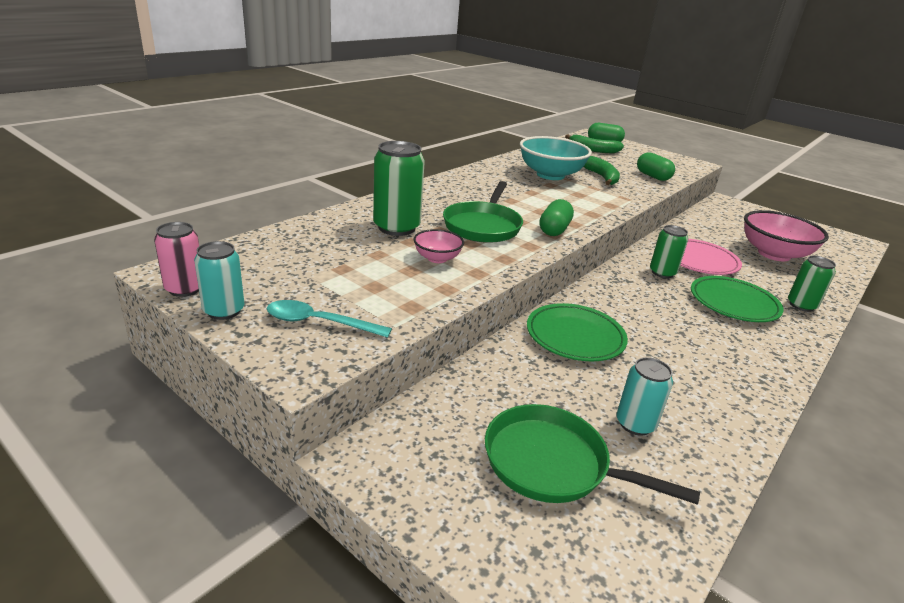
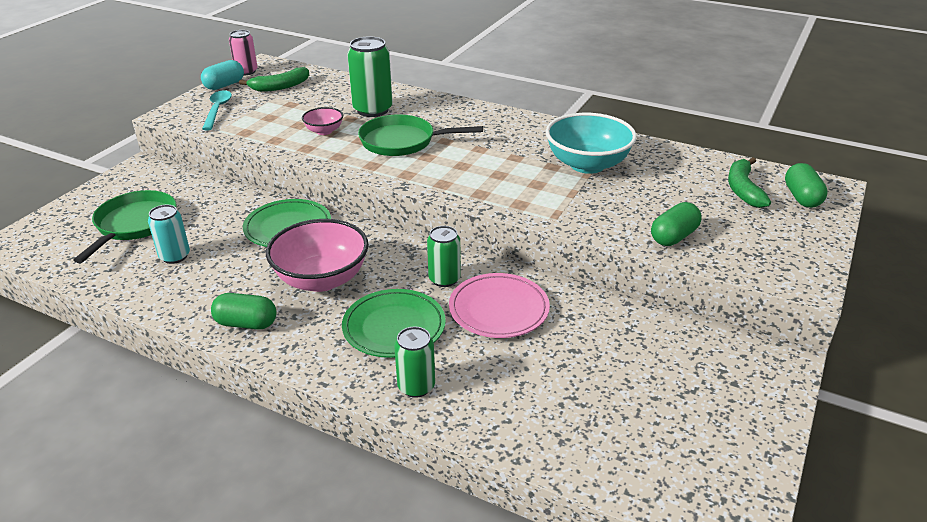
camera: 80 degrees right, 5 degrees up
(224, 311) = (224, 85): turquoise can -> turquoise capsule
(554, 230) = (418, 174): green capsule -> green capsule (246, 323)
(601, 177) = (620, 197): green banana -> green banana (280, 87)
(774, 254) = (576, 386): pink bowl -> pink bowl (321, 279)

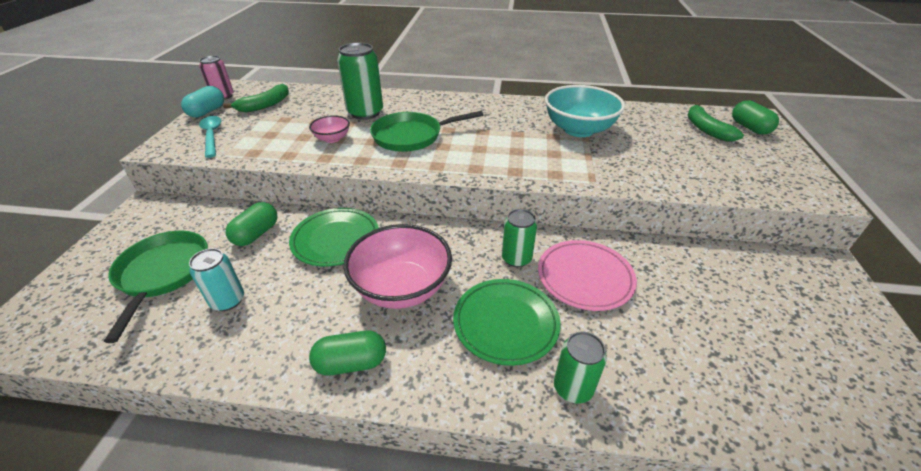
camera: 20 degrees left, 5 degrees up
(673, 237) = (697, 178): green capsule -> green capsule (256, 234)

